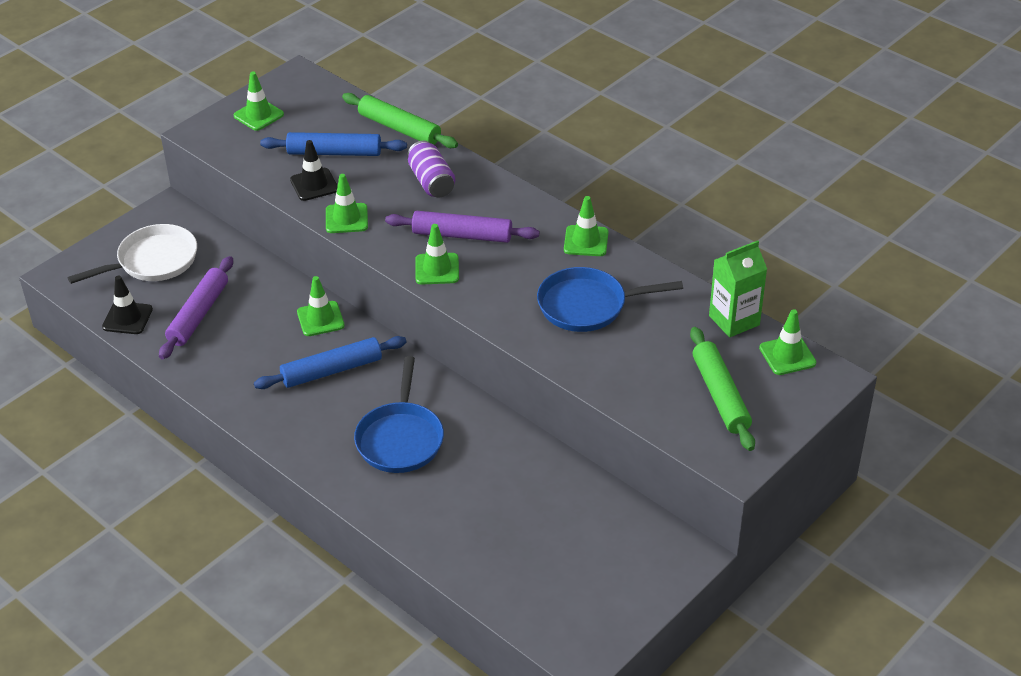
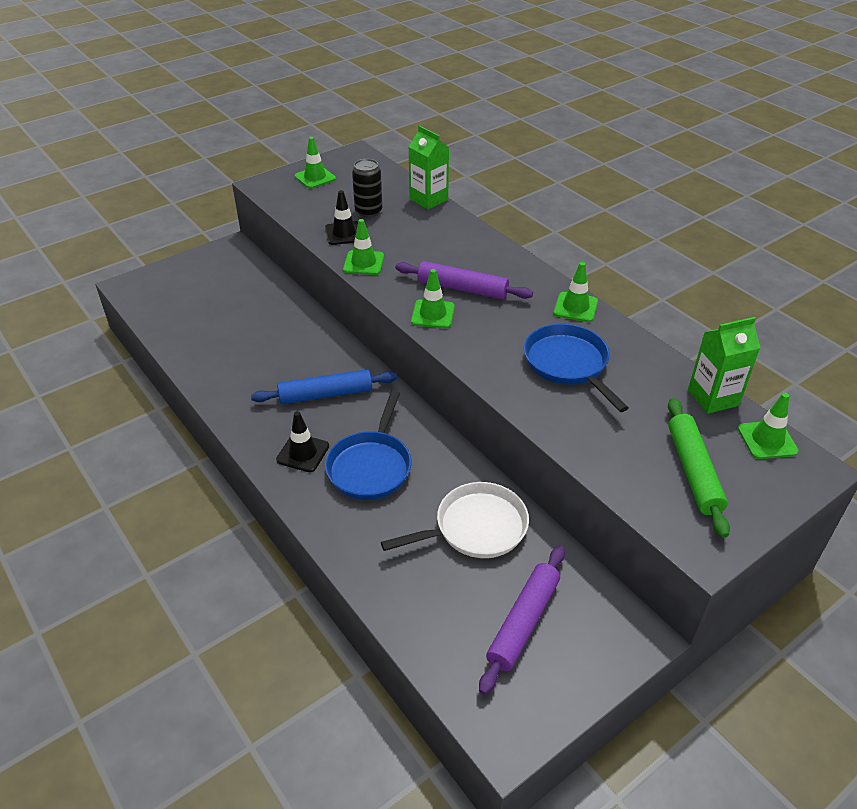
camera: 10 degrees right, 0 degrees up
(127, 318) = (167, 327): black traffic cone -> black traffic cone (303, 453)
(153, 261) = (205, 284): white pan -> white pan (475, 528)
(199, 314) = (227, 331): purple rolling pin -> purple rolling pin (523, 622)
(320, 319) = (329, 349): green traffic cone -> none
(334, 153) = (368, 211): blue rolling pin -> black can
(399, 128) = (428, 199): green rolling pin -> green carton
(431, 182) = (445, 242): purple can -> none
(588, 305) = (568, 364): blue pan -> blue pan turned 60 degrees clockwise

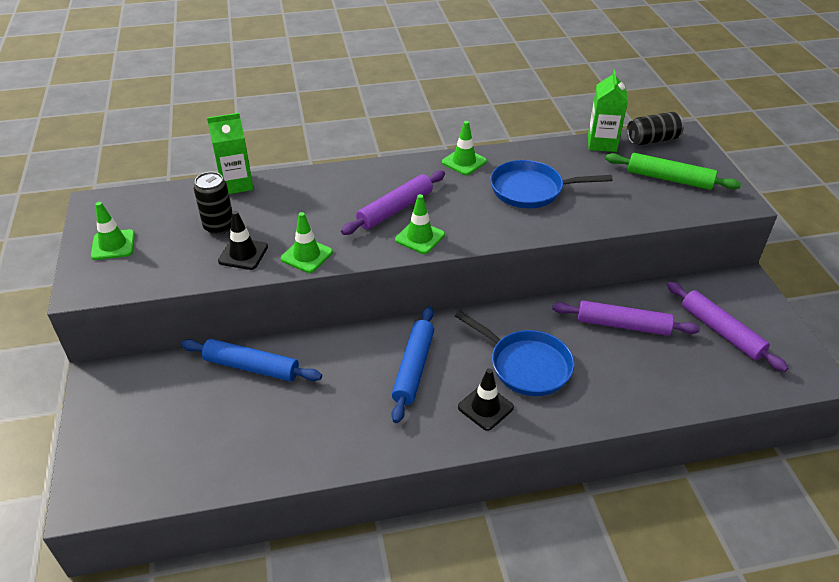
camera: 65 degrees left, 0 degrees up
(278, 308) = (251, 367): none -> blue rolling pin
(475, 528) = (622, 325): white pan -> purple rolling pin
(767, 440) = (652, 140): green traffic cone -> black can

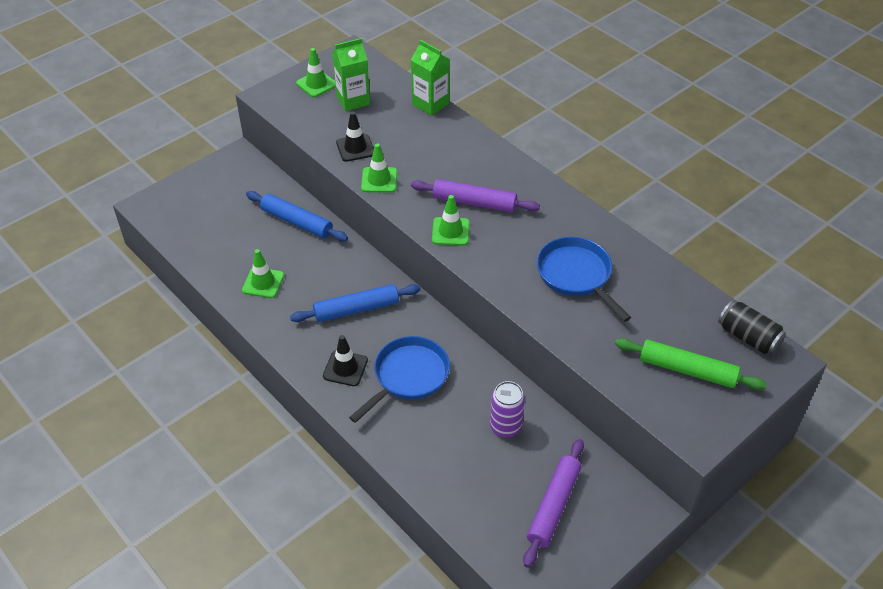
camera: 60 degrees right, 5 degrees up
(219, 227) = (375, 121): black can -> none
(251, 367) = (296, 222): blue rolling pin -> blue rolling pin turned 45 degrees counterclockwise
(464, 162) = (578, 216): green traffic cone -> green traffic cone (263, 283)
(526, 365) = (408, 376): blue pan -> blue pan turned 150 degrees counterclockwise
(602, 143) = (702, 300): green carton -> green carton (353, 100)
(622, 325) = (505, 427): purple rolling pin -> purple can
(669, 179) = (687, 370): green rolling pin -> green rolling pin turned 60 degrees counterclockwise

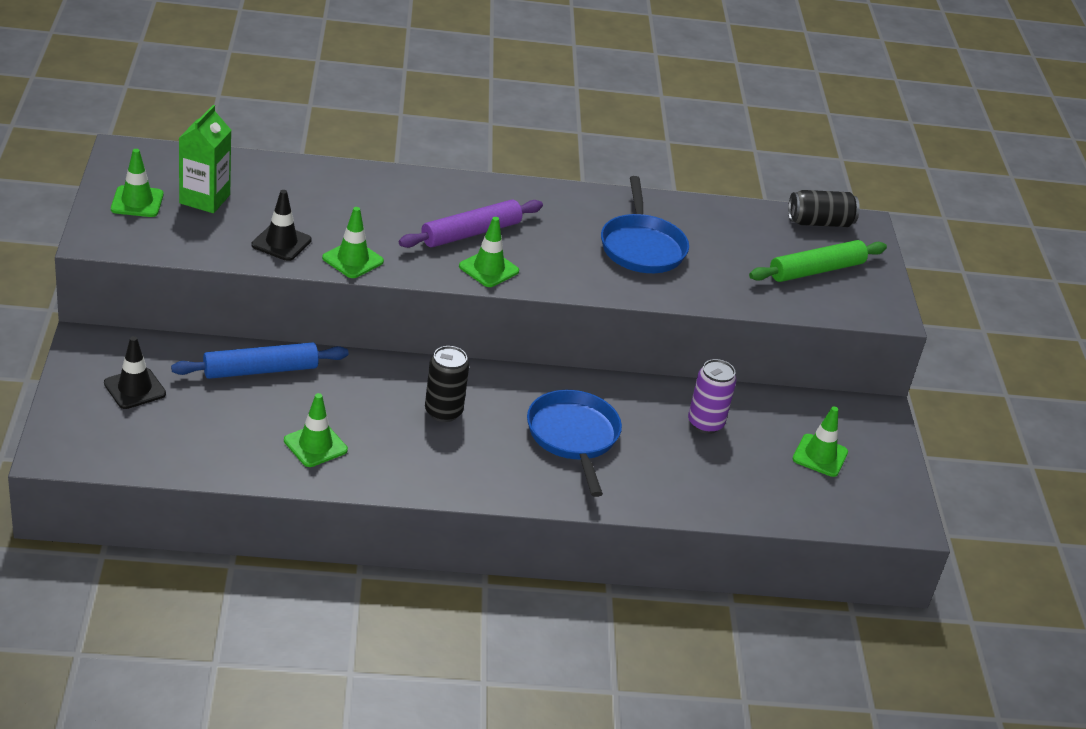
camera: 55 degrees left, 10 degrees down
(345, 368) = (511, 467): black traffic cone -> black traffic cone (134, 388)
(356, 309) = (443, 412): blue rolling pin -> black can
(430, 104) = (292, 165): green carton -> none
(554, 506) = (820, 456): purple rolling pin -> green traffic cone
(576, 275) = (642, 247): blue pan -> blue pan turned 105 degrees counterclockwise

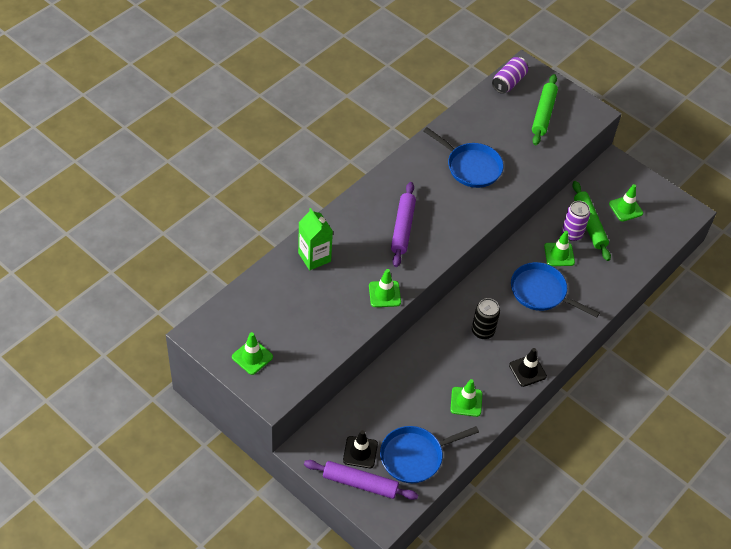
camera: 45 degrees left, 15 degrees up
(87, 409) = (360, 483): none -> purple rolling pin
(179, 437) = (415, 456): none -> blue pan
(204, 199) = (275, 324): green carton -> green carton (314, 257)
(260, 370) = (389, 387): blue rolling pin -> none
(281, 243) = (344, 315): black traffic cone -> black traffic cone (527, 371)
(488, 269) = (438, 242): green traffic cone -> green traffic cone (559, 254)
(744, 433) = (589, 224): none -> green rolling pin
(819, 222) = (508, 82): black can -> purple can

